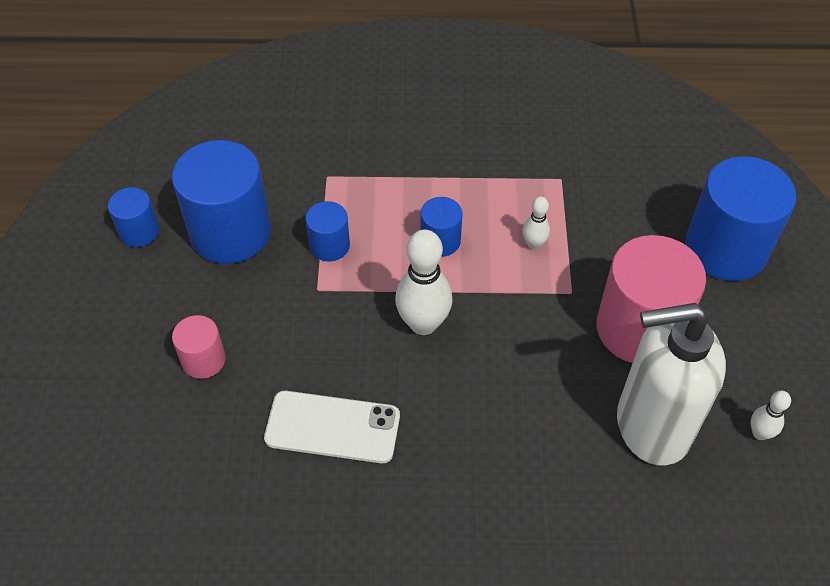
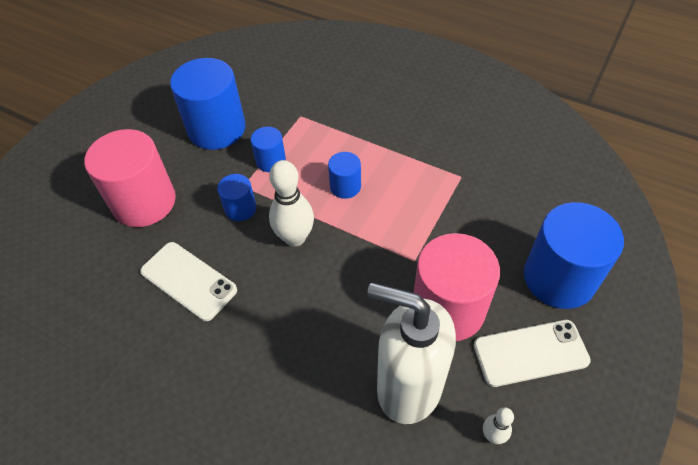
camera: 30 degrees right, 0 degrees up
(139, 231) = (165, 108): blue cylinder -> blue cylinder (240, 208)
(203, 360) = (144, 202): pink cylinder -> pink cylinder, size x2.02
(534, 244) = (409, 215): white bowling pin -> none
(745, 337) = (530, 353): none -> white phone

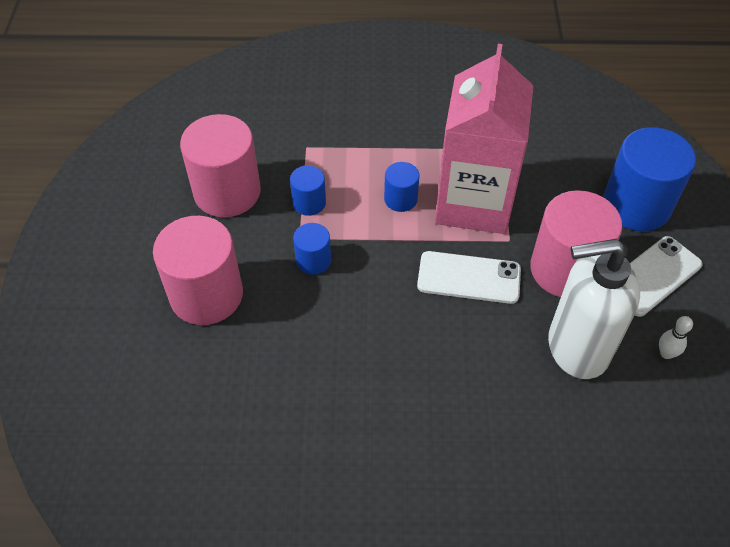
camera: 30 degrees left, 0 degrees up
(188, 281) = (313, 349): white phone -> white phone (469, 278)
(216, 129) = (227, 192): blue cylinder -> pink cylinder
(295, 237) = (387, 265): white bowling pin -> none
(406, 214) = (474, 202): none -> pink carton

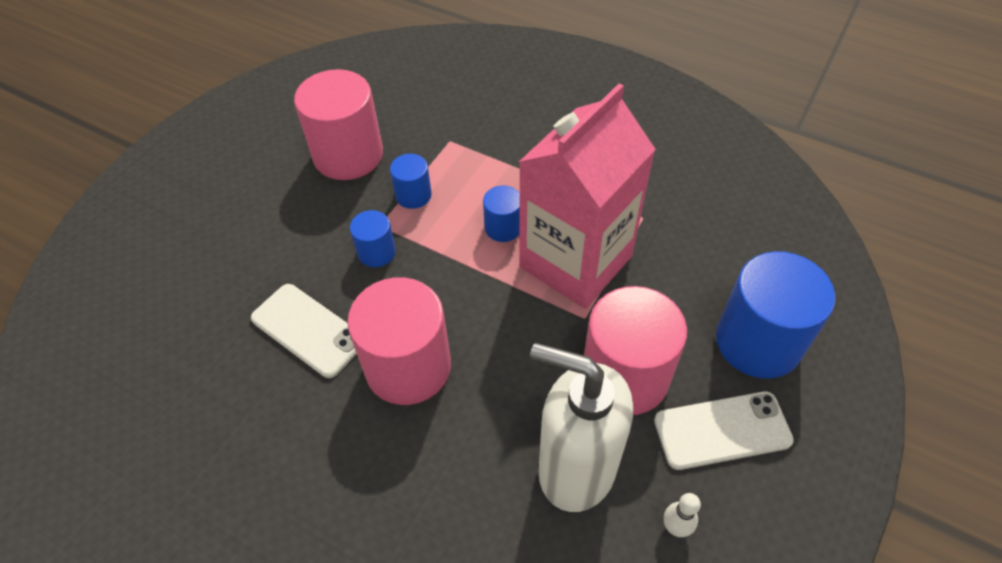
camera: 30 degrees right, 0 degrees up
(206, 294) = (260, 242): pink cylinder -> pink cylinder (408, 366)
(469, 278) = (514, 337): white phone -> white phone (308, 330)

